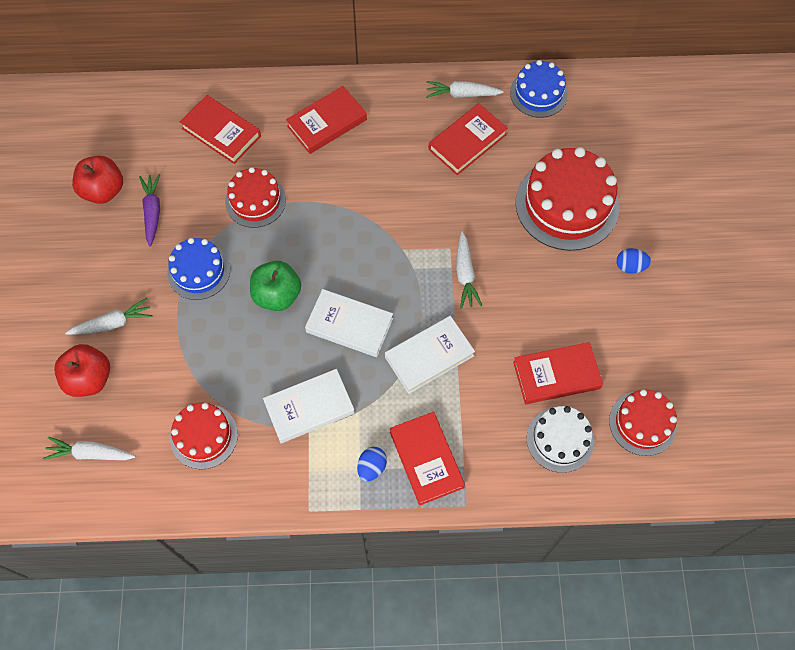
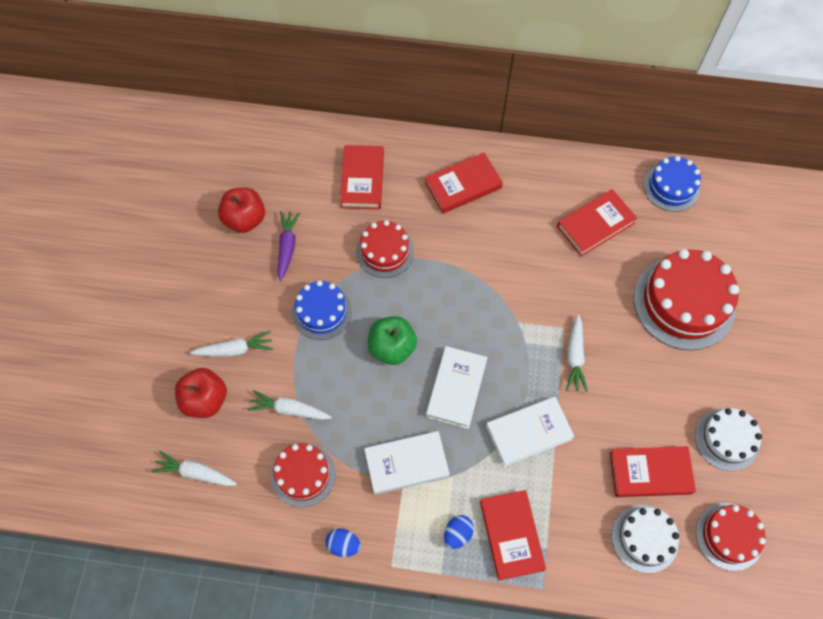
camera: 10 degrees right, 0 degrees up
(221, 132) = (362, 179): red book -> red book turned 45 degrees clockwise
(349, 325) = (456, 388): white book -> white book turned 75 degrees clockwise
(462, 94) = (596, 177): white carrot -> white carrot (289, 409)
(627, 330) = (726, 439): none -> white cake
(630, 266) = (738, 375): blue egg -> blue egg (343, 545)

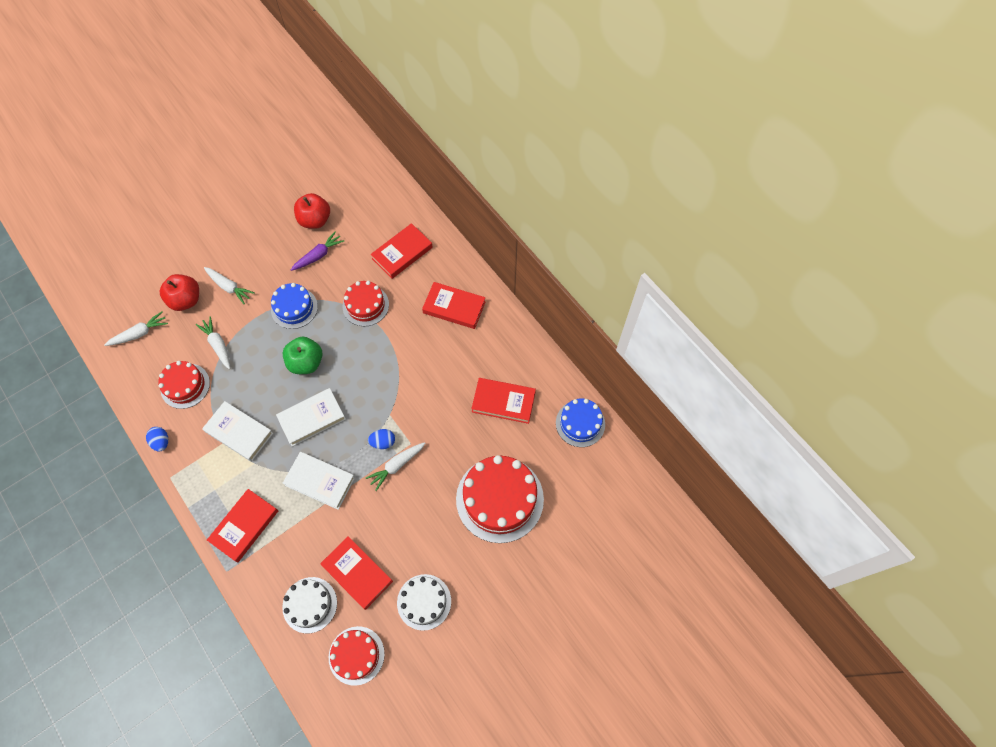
camera: 45 degrees right, 0 degrees up
(195, 473) = (139, 333): white carrot -> white carrot turned 90 degrees clockwise
(457, 534) = (220, 496): blue egg -> blue egg (383, 442)

